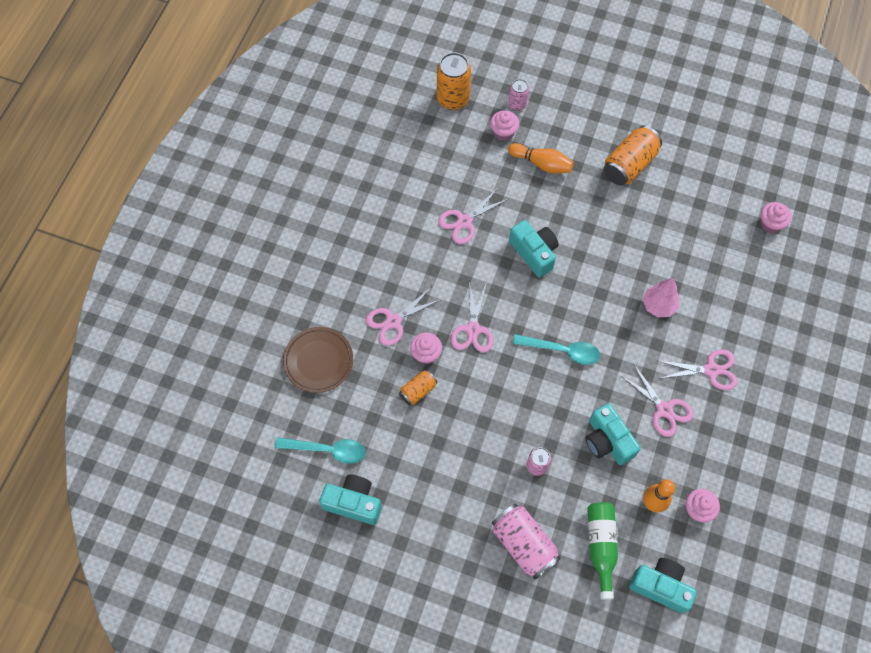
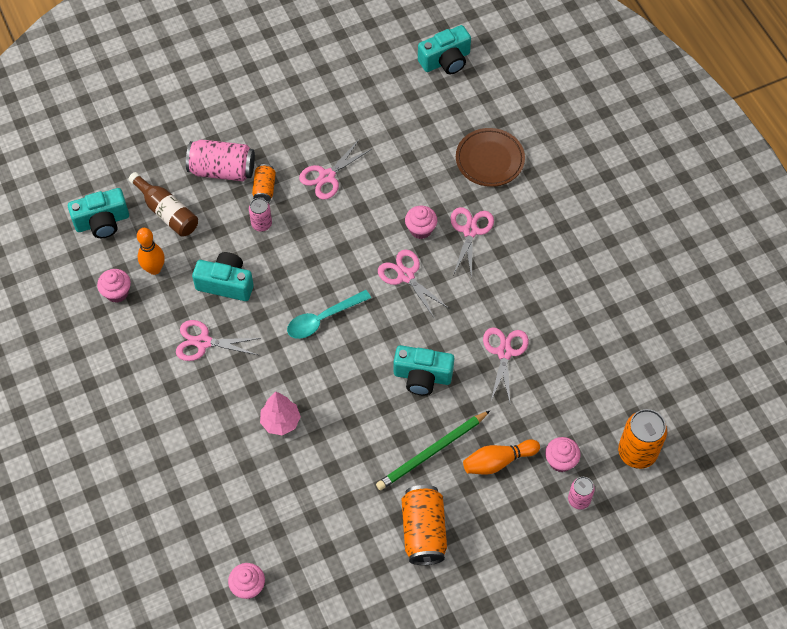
camera: 135 degrees right, 5 degrees down
(328, 450) = (416, 114): turquoise spoon -> none
(353, 503) = (363, 100): turquoise camera -> turquoise camera (446, 60)
(418, 391) = (398, 201): orange can -> orange can (264, 189)
(577, 203) = (431, 452): none -> green pencil
(601, 546) = (167, 212): green bottle -> brown bottle
(711, 370) = (192, 405): pink scissors -> pink scissors (327, 176)

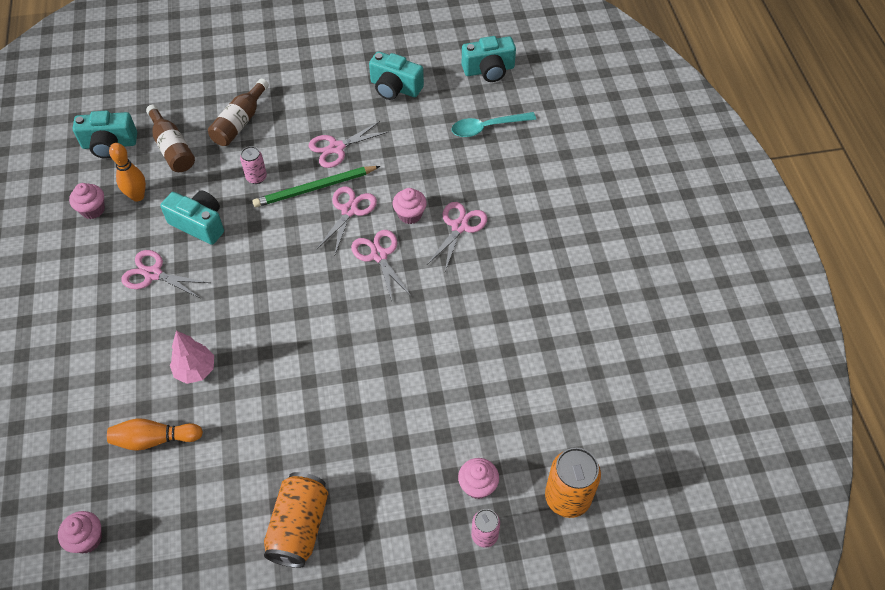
camera: 15 degrees right, 5 degrees down
(222, 170) = (240, 122): pink can -> brown bottle
(264, 189) = (272, 147): orange can -> none
(322, 319) = (279, 278): turquoise spoon -> turquoise spoon (486, 128)
(422, 376) = (359, 359): turquoise camera -> turquoise camera (395, 88)
(431, 452) = (340, 441): green pencil -> green pencil (315, 188)
(489, 160) = (502, 165): brown plate -> none
(498, 461) = (408, 469): orange bowling pin -> orange bowling pin (154, 439)
(504, 352) = (454, 354): pink scissors -> pink scissors (349, 210)

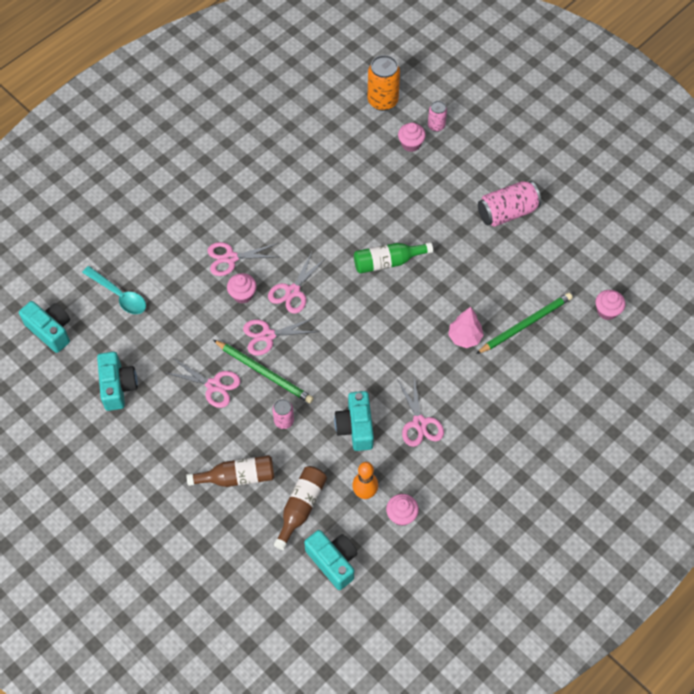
camera: 125 degrees left, 5 degrees up
(154, 439) = (525, 324): orange bowling pin -> green pencil
(299, 527) = (507, 212): orange can -> pink can
(341, 357) = (388, 262): none -> green bottle

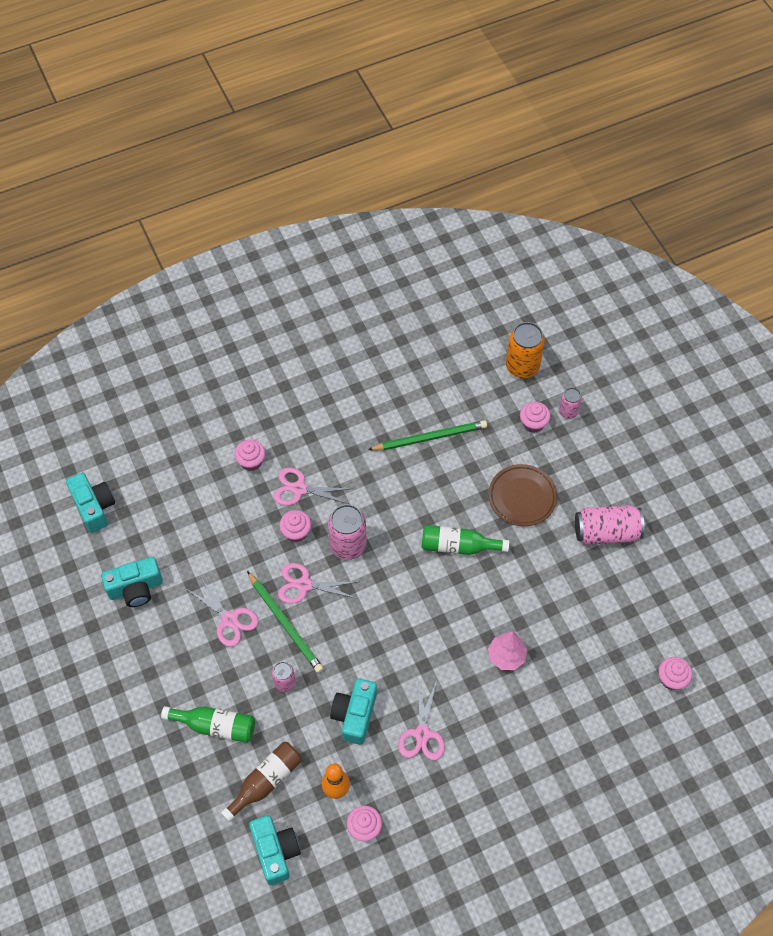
camera: 20 degrees right, 0 degrees up
(118, 386) = (135, 588): turquoise camera -> turquoise camera turned 60 degrees clockwise
(119, 295) = (174, 492): turquoise spoon -> none
(178, 248) = (251, 461): none -> pink cupcake
(237, 477) = (215, 726): brown bottle -> green bottle
(293, 291) = (348, 545): pink scissors -> pink can
(425, 206) = (522, 497): none -> brown plate
(525, 324) = (577, 663): green pencil -> green pencil (430, 437)

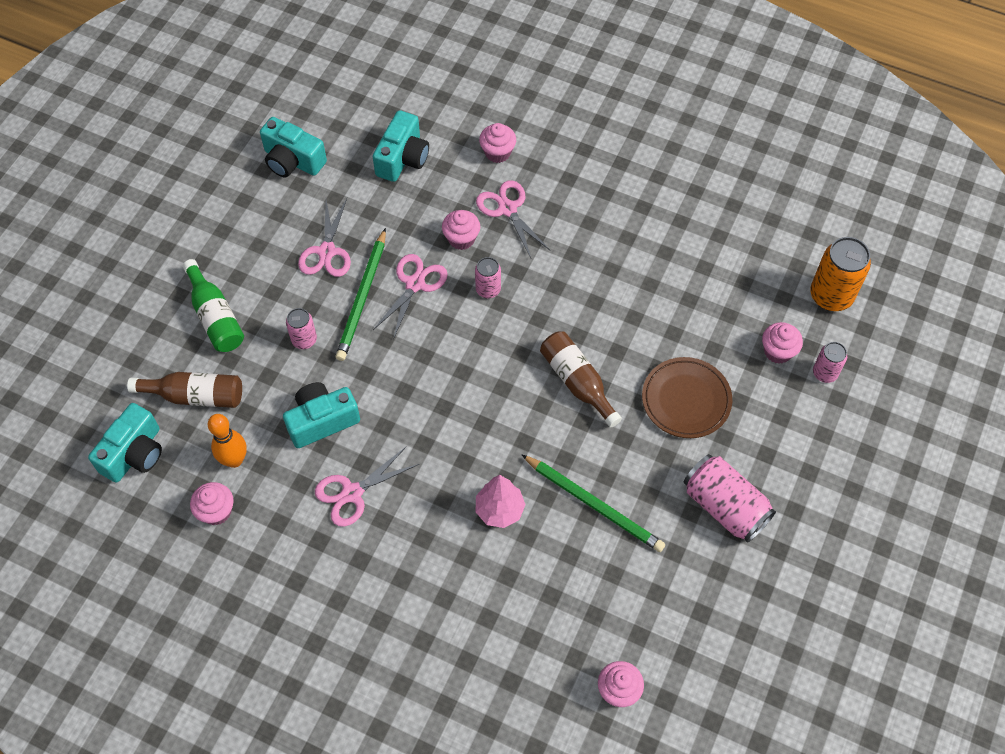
camera: 50 degrees right, 0 degrees up
(94, 507) = (340, 74): turquoise camera -> turquoise camera (402, 158)
(304, 585) = (415, 284): pink scissors -> pink scissors turned 60 degrees clockwise
(348, 545) = (488, 290): pink can -> pink can, size x0.56
(430, 437) = (669, 274): green pencil -> green pencil (594, 505)
(458, 546) = (577, 382): green bottle -> brown bottle

